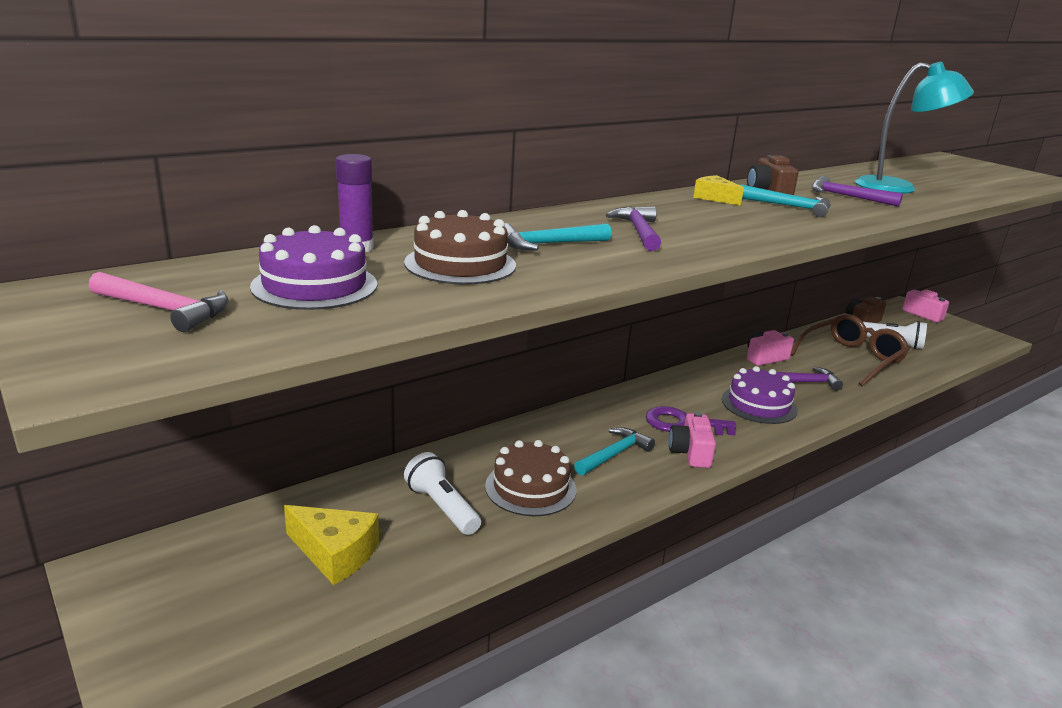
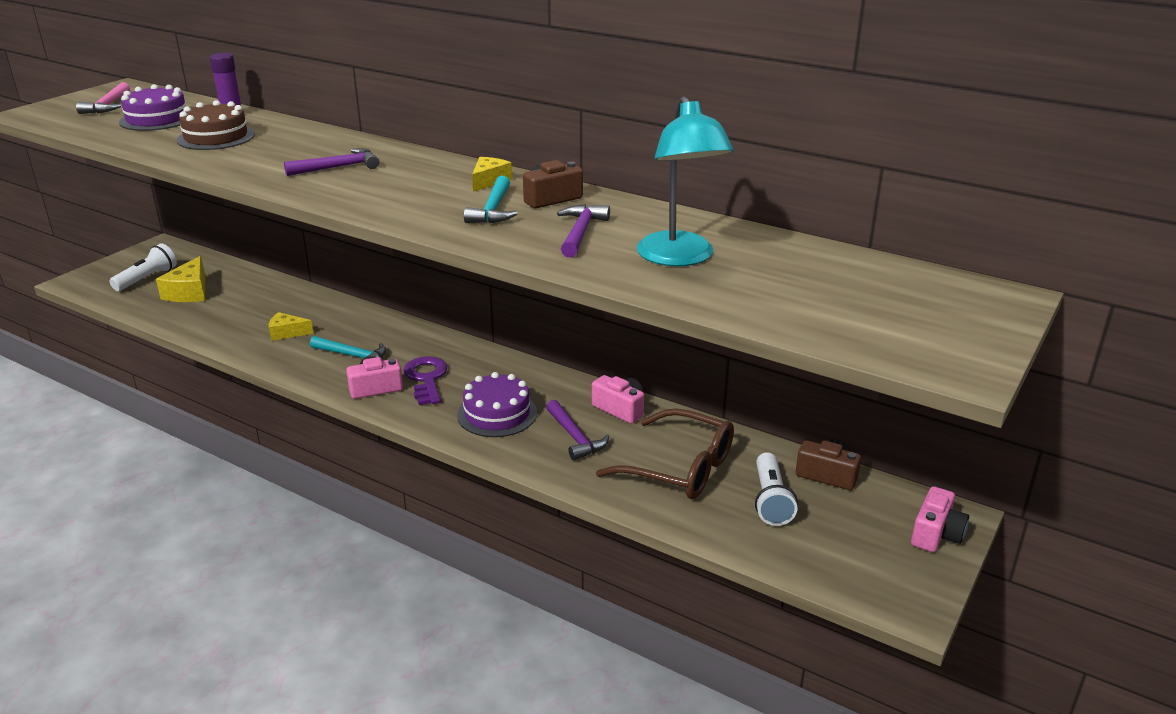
camera: 70 degrees right, 5 degrees up
(442, 507) = (249, 310): white flashlight -> white flashlight (147, 279)
(530, 488) = (287, 333): brown cake -> yellow cheese
(549, 244) = (278, 149): turquoise hammer -> none

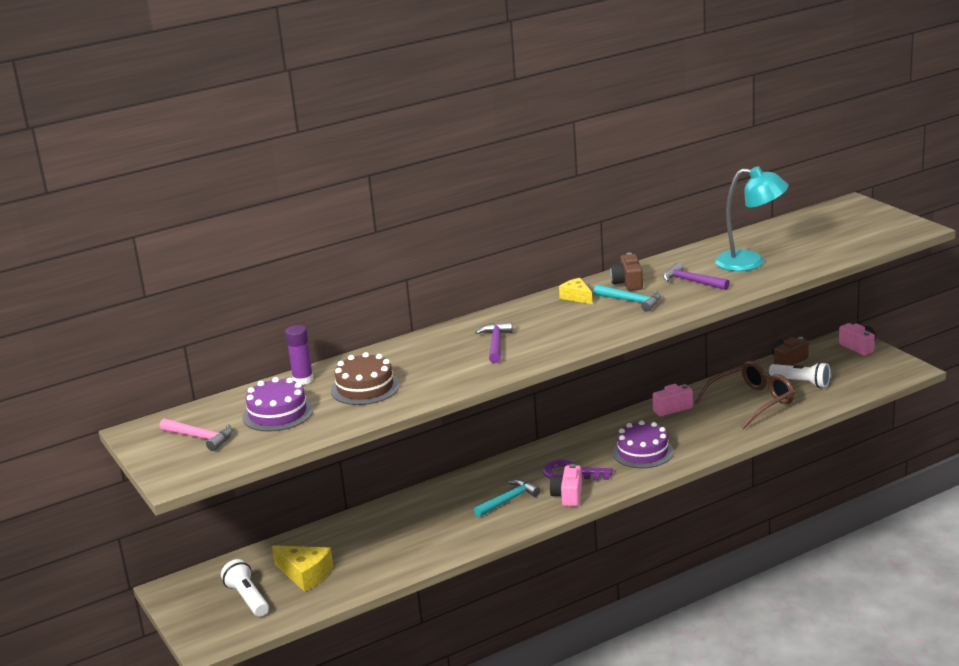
camera: 60 degrees left, 5 degrees down
(287, 333) = (440, 527): yellow cheese -> none
(575, 437) = (693, 429): purple hammer -> none

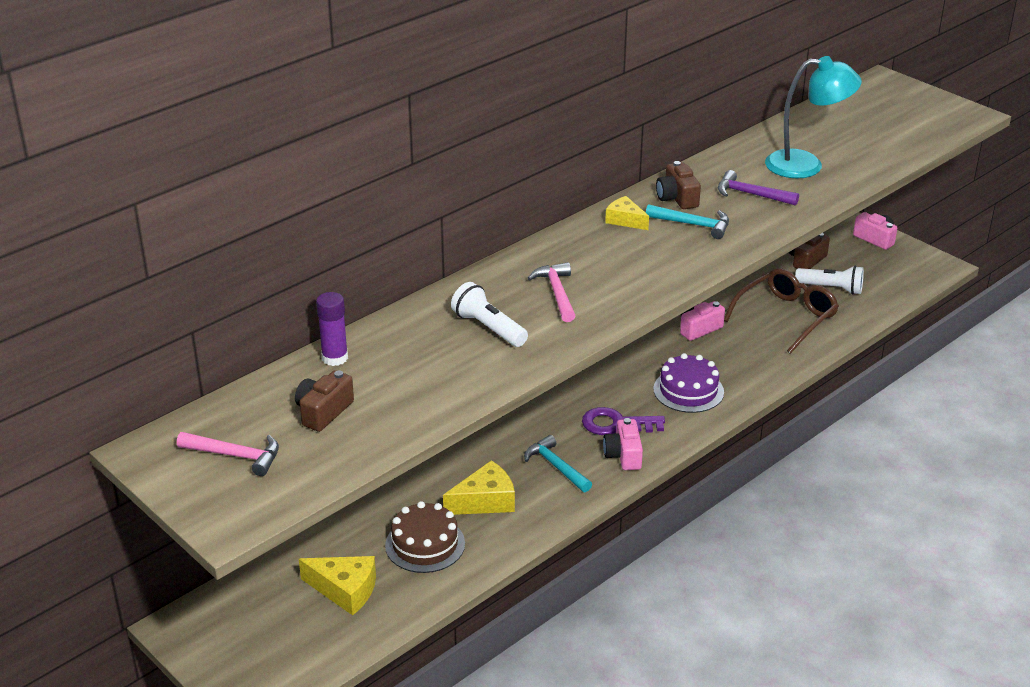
camera: 15 degrees left, 10 degrees up
(247, 598) = (283, 632): white flashlight -> white flashlight (488, 328)
(278, 413) = (323, 412): purple cake -> brown camera
(365, 388) = (421, 366): brown cake -> brown cake (425, 544)
(440, 521) = (485, 501): none -> yellow cheese
(496, 344) = (557, 293): purple hammer -> pink hammer
(508, 500) = (556, 466): turquoise hammer -> turquoise hammer turned 75 degrees counterclockwise

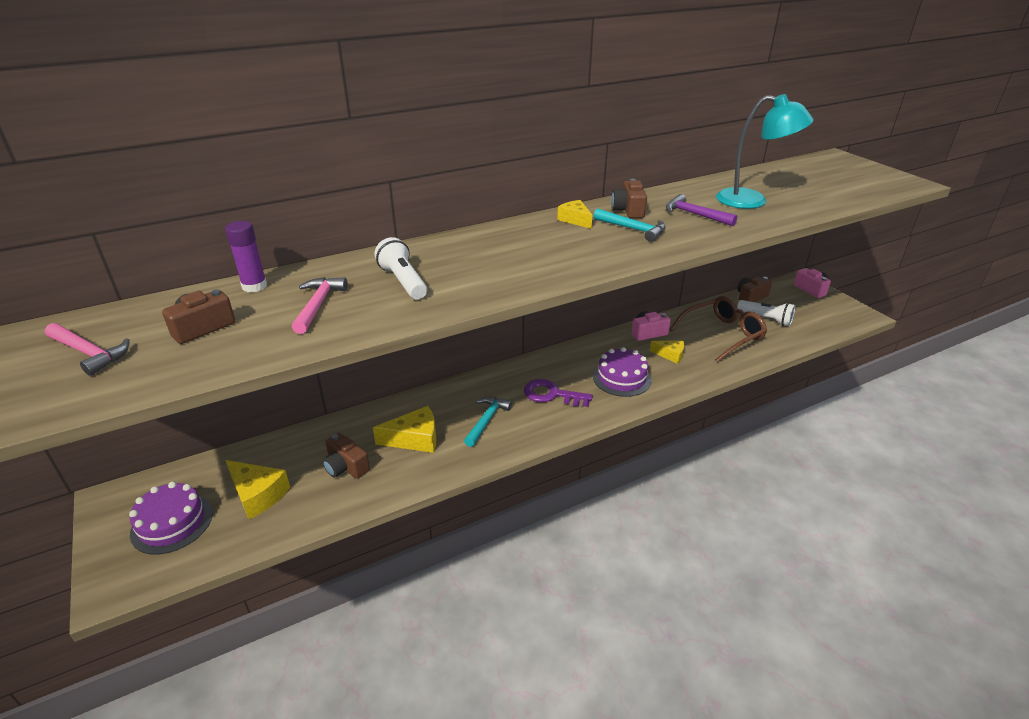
camera: 15 degrees right, 0 degrees up
(270, 635) = (172, 523): none -> purple cake
(425, 544) = (346, 467): brown cake -> brown camera
(556, 466) = (486, 420): turquoise hammer -> turquoise hammer turned 45 degrees clockwise
(557, 293) = (482, 263): pink hammer -> pink hammer (318, 305)
(623, 455) = (546, 421): pink camera -> none
(734, 353) = (670, 355): none -> yellow cheese

